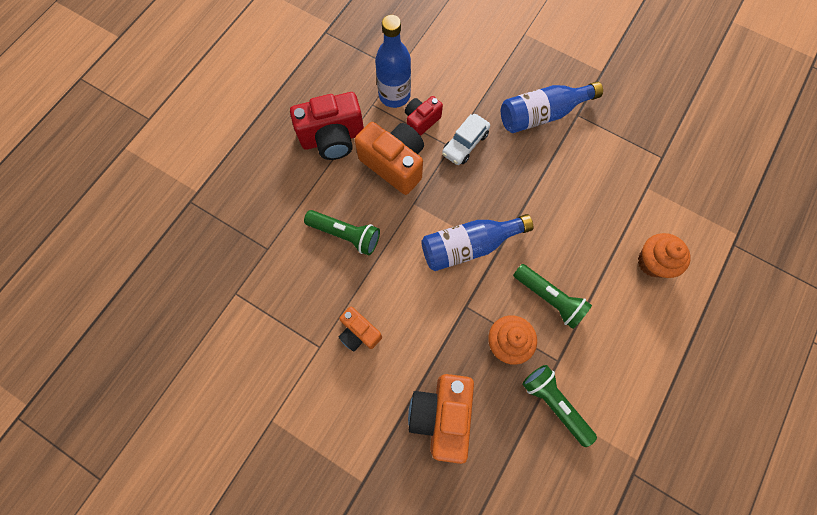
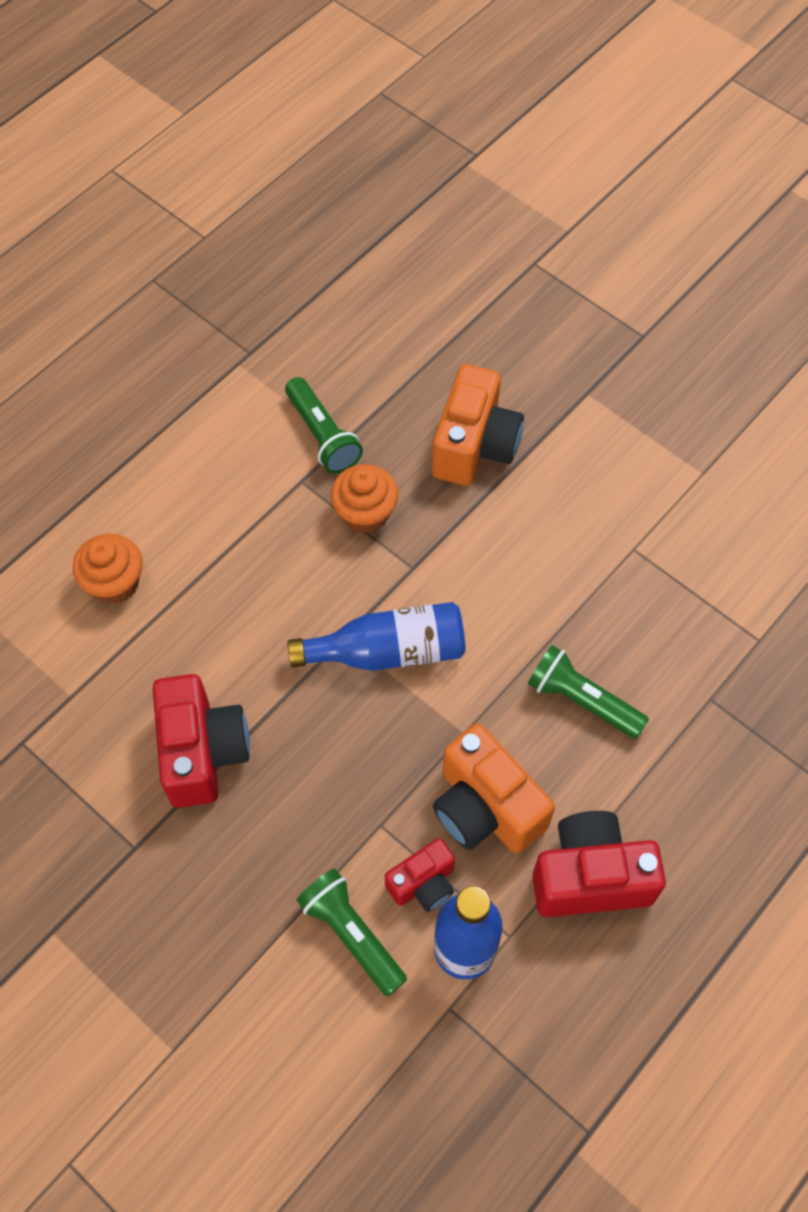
camera: 170 degrees left, 10 degrees down
(359, 333) = (574, 558): orange camera -> none
(465, 144) = (353, 825): white car -> none
(541, 114) = (199, 859): blue bottle -> none
(549, 298) = (288, 560): green flashlight -> green flashlight (352, 934)
(559, 168) = (202, 752): none -> red camera

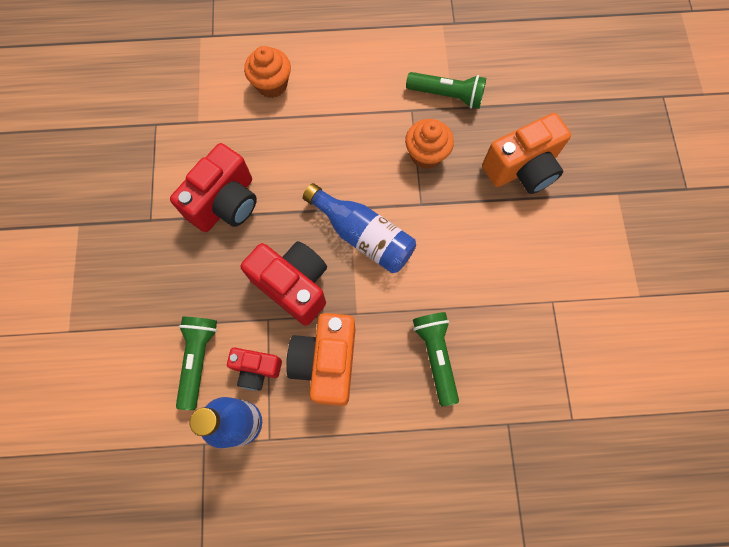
camera: 45 degrees right, 10 degrees up
(322, 435) = (447, 95): green flashlight -> green flashlight turned 90 degrees counterclockwise
(590, 877) = (341, 452): red camera -> red camera (293, 285)

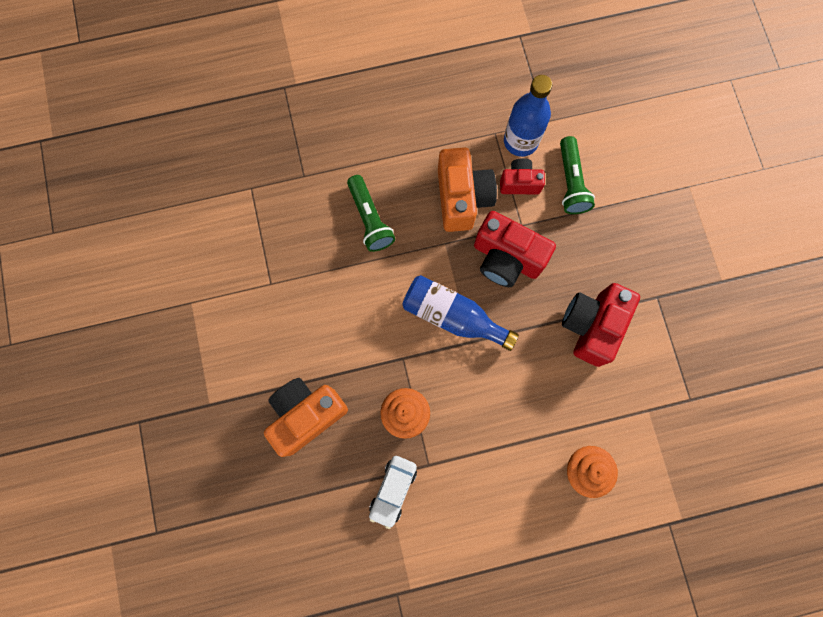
camera: 170 degrees right, 5 degrees up
(447, 95) = (393, 490): green flashlight -> white car

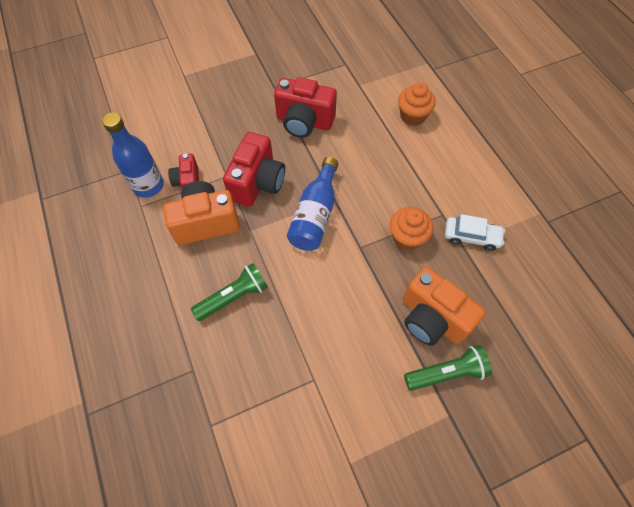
camera: 100 degrees left, 15 degrees down
(571, 182) = (185, 147): green flashlight -> green flashlight (446, 373)

